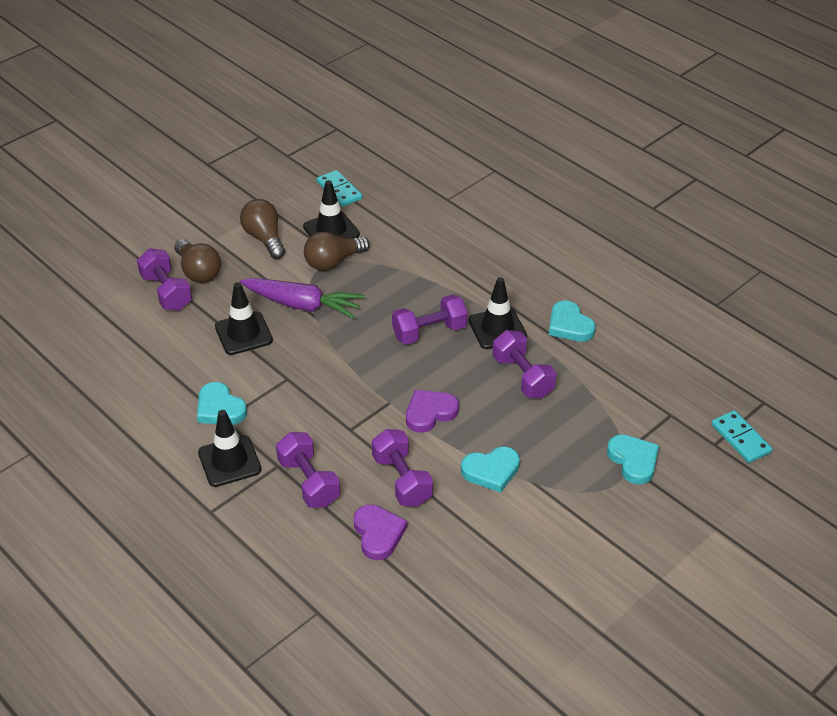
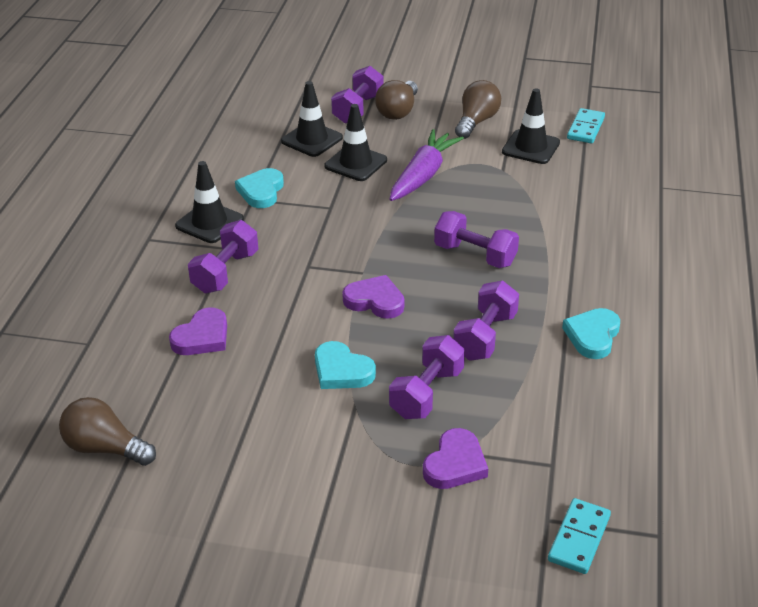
camera: 55 degrees right, 5 degrees down
(302, 305) = (423, 175): purple carrot -> purple carrot turned 135 degrees counterclockwise
(333, 262) = (494, 166): brown light bulb -> brown light bulb (105, 448)
(402, 480) = (277, 322): purple dumbbell -> purple dumbbell (426, 393)
(497, 328) = (529, 292): black traffic cone -> black traffic cone (312, 139)
(633, 461) = (455, 464): turquoise heart -> purple heart

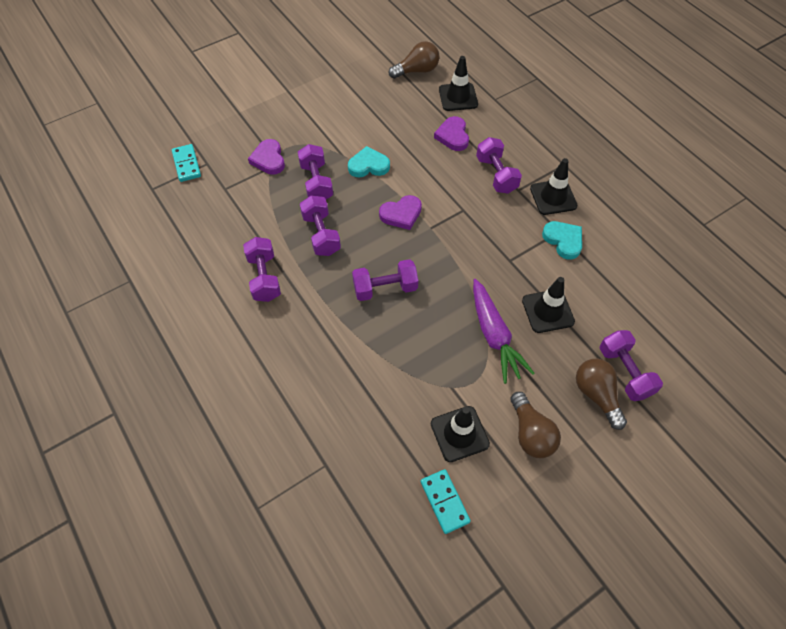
camera: 135 degrees right, 20 degrees up
(312, 139) = (604, 311): black traffic cone -> black traffic cone (458, 97)
(592, 336) = (264, 277): turquoise heart -> purple dumbbell

